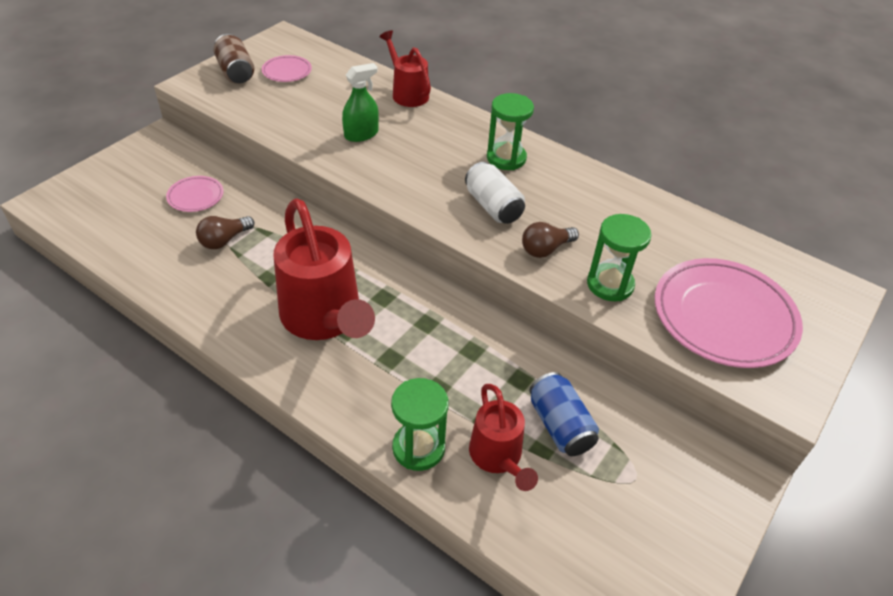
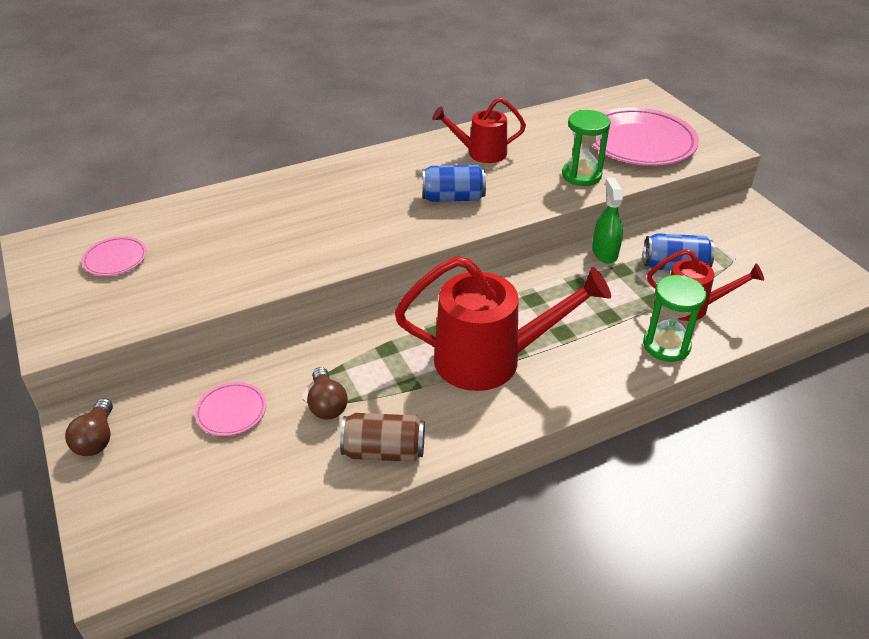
camera: 60 degrees left, 5 degrees down
(236, 72) = (72, 298): brown can -> brown can (384, 451)
(361, 134) = (283, 239): green spray bottle -> green spray bottle (604, 253)
(407, 93) = (242, 192): red watering can -> red watering can (480, 153)
(493, 206) = (453, 198): white can -> blue can
(506, 158) = (394, 170): green hourglass -> none
(545, 249) = (524, 190): brown light bulb -> brown light bulb (96, 439)

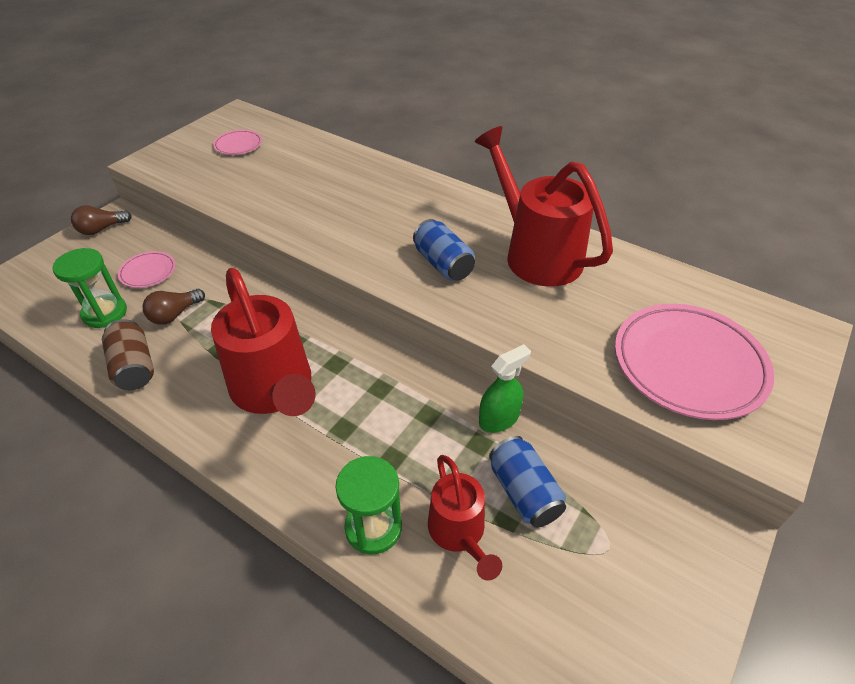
camera: 60 degrees right, 5 degrees up
(480, 153) = (536, 253): red watering can -> red watering can, size x1.76
(581, 175) = (567, 337): green hourglass -> green hourglass (105, 313)

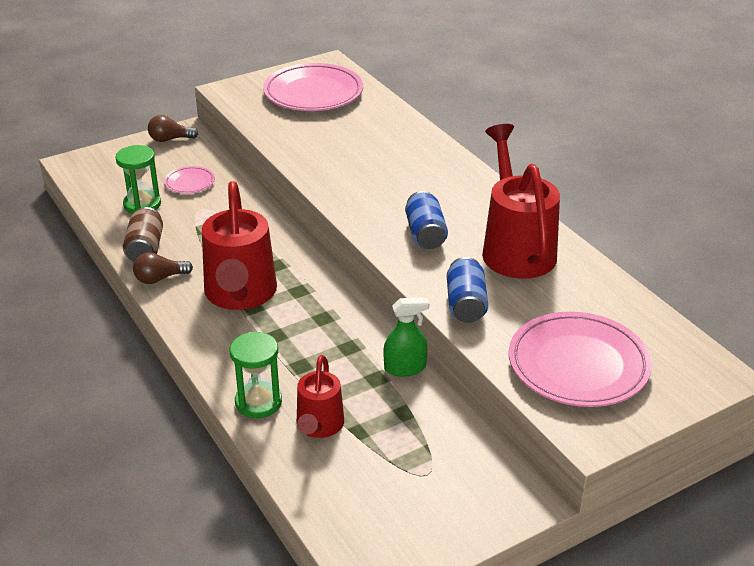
camera: 25 degrees right, 10 degrees down
(174, 314) = (194, 220): brown light bulb -> brown light bulb (159, 278)
(238, 145) = (313, 93): pink plate -> pink plate, size x2.12
(524, 492) = (387, 420): blue can -> blue can (466, 304)

